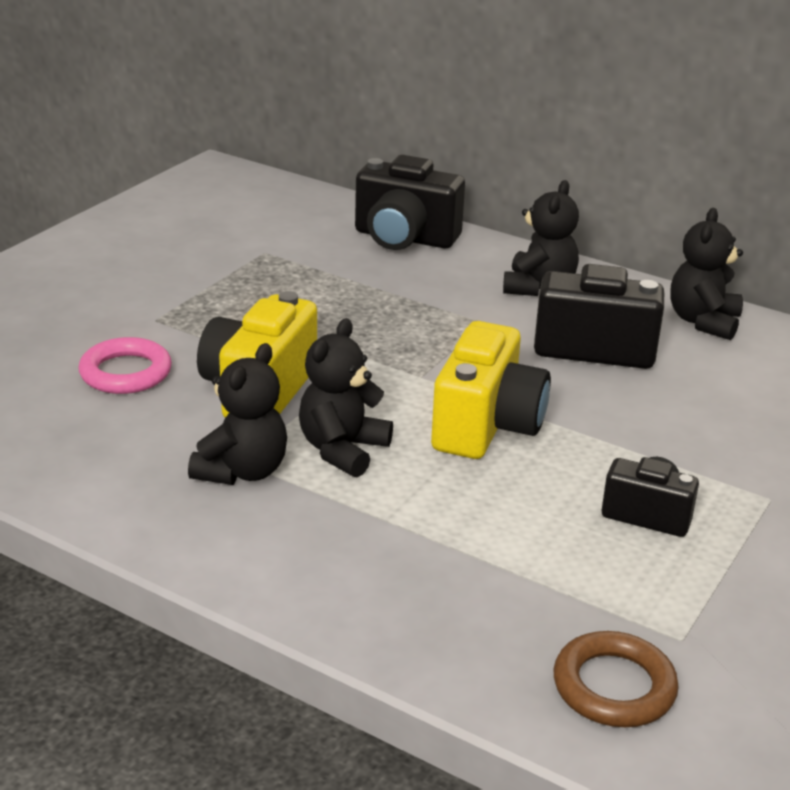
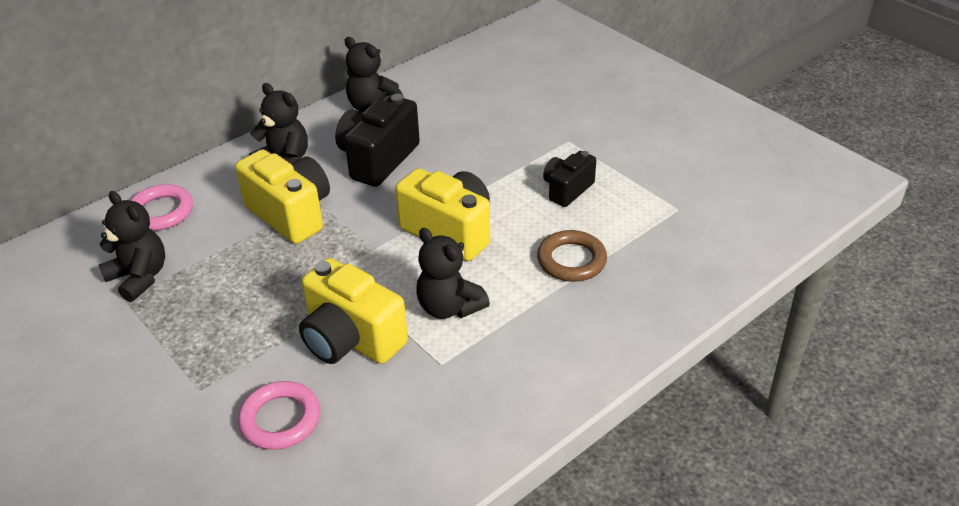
camera: 70 degrees left, 10 degrees up
(242, 471) = (454, 365): black teddy bear -> black teddy bear (139, 277)
(404, 238) = (161, 212): black camera -> pink ring
(449, 311) = (291, 214): none -> yellow camera
(614, 686) = (710, 244): brown ring -> brown ring (571, 260)

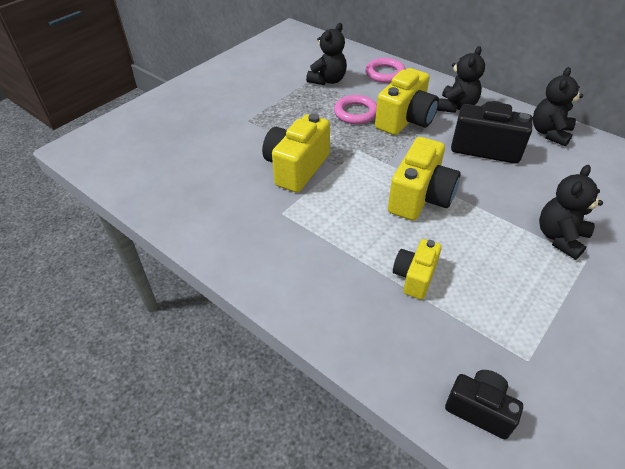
camera: 80 degrees right, 5 degrees up
(280, 419) = (228, 153): pink ring -> pink ring (356, 113)
(449, 307) = (337, 209): black teddy bear -> black teddy bear (560, 237)
(567, 189) = (511, 265): black camera -> black camera (479, 409)
(571, 260) = (414, 277): brown ring -> yellow camera

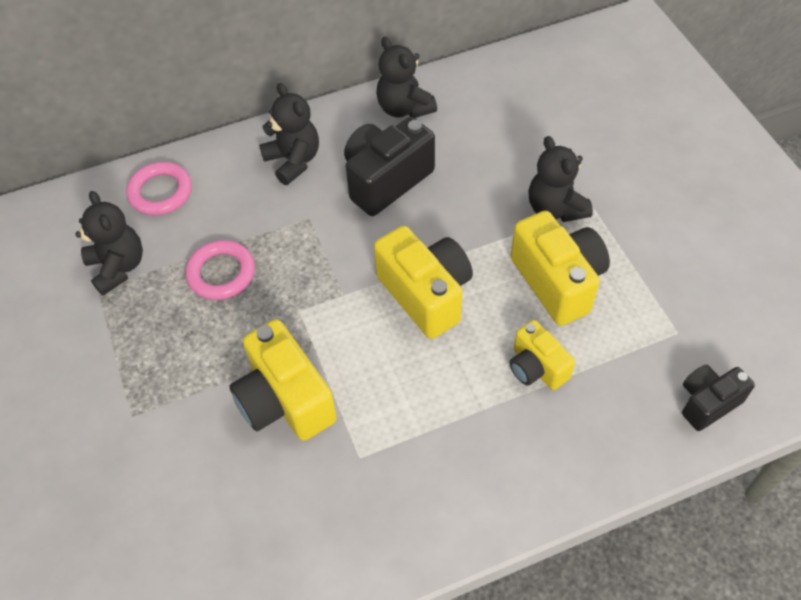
camera: 60 degrees left, 10 degrees up
(405, 120) = (279, 228): yellow camera -> yellow camera (558, 281)

